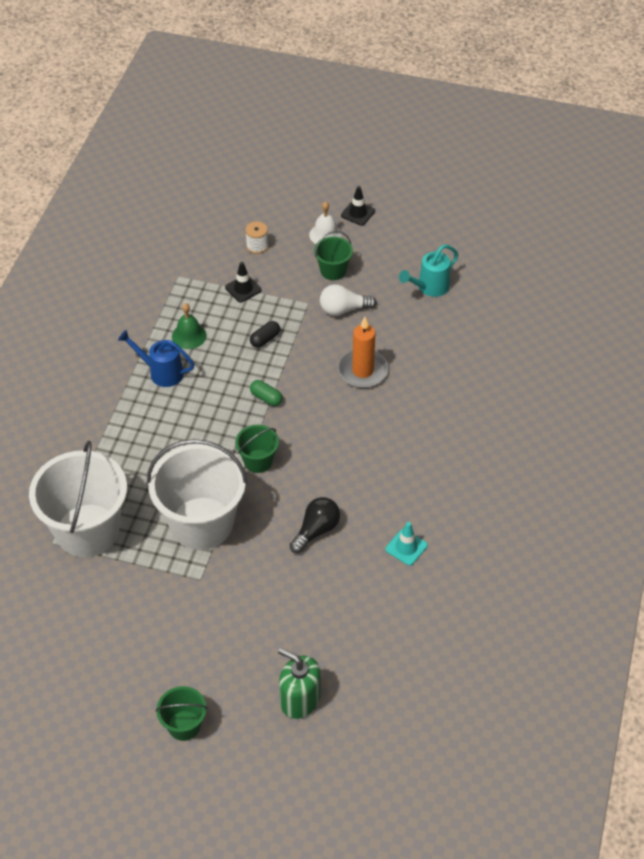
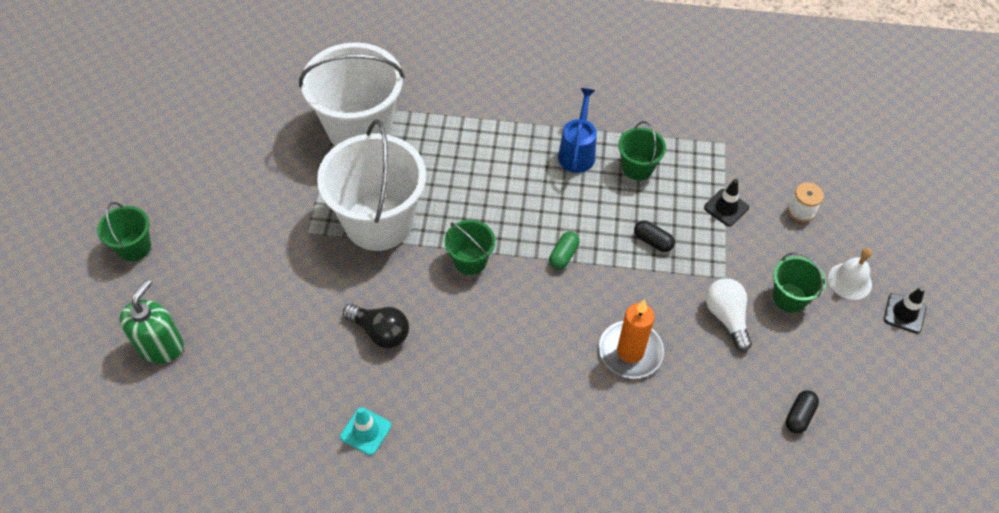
camera: 80 degrees right, 5 degrees up
(189, 336) = (637, 168): green bell -> green bucket
(429, 287) = (799, 416): turquoise watering can -> black capsule

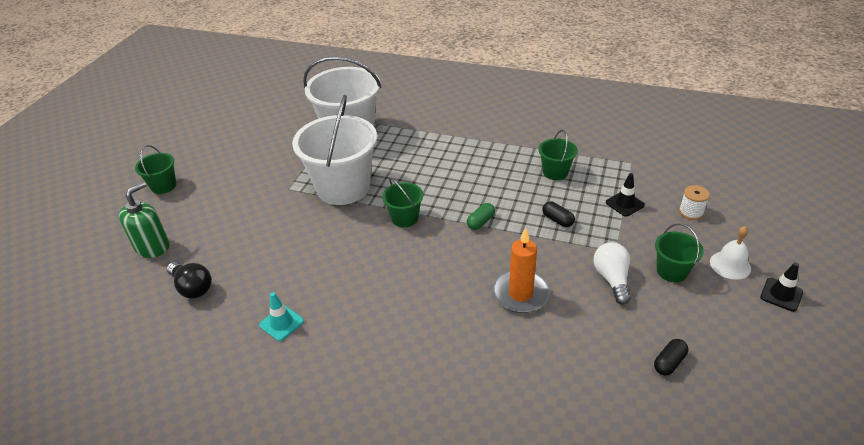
camera: 15 degrees right, 15 degrees down
(380, 332) = (318, 256): black light bulb -> black light bulb (192, 287)
(577, 152) = (509, 159): blue watering can -> none

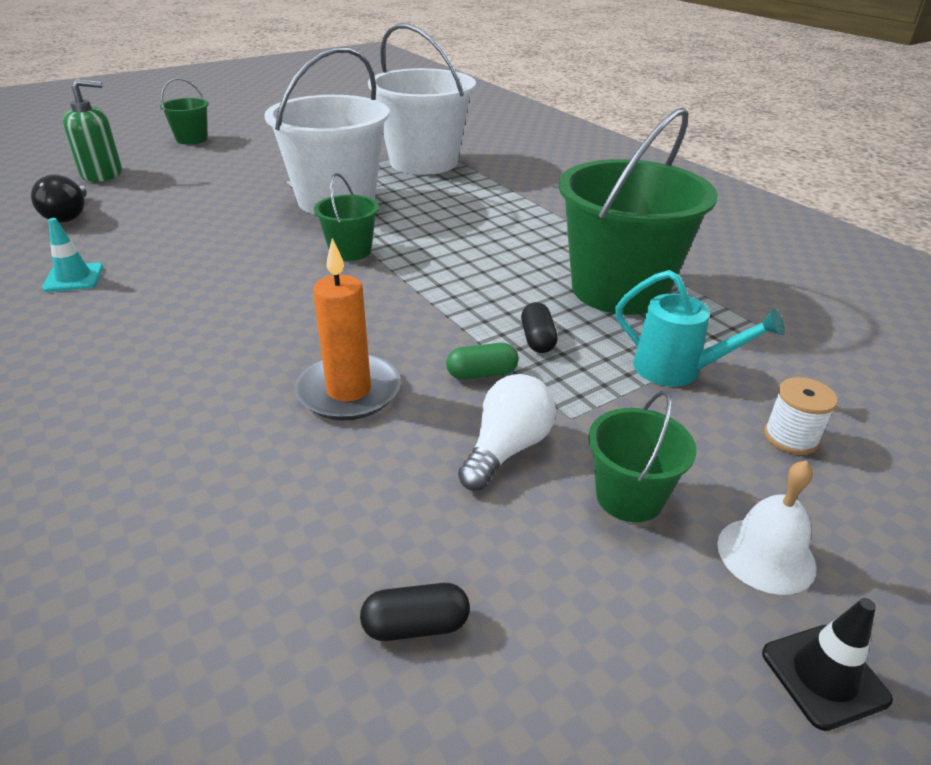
camera: 35 degrees right, 5 degrees down
(481, 222) = (430, 294): green capsule -> green capsule (482, 374)
(555, 172) = (619, 289): green bucket -> green bucket, size x2.11
(625, 204) = (677, 370): black traffic cone -> turquoise watering can

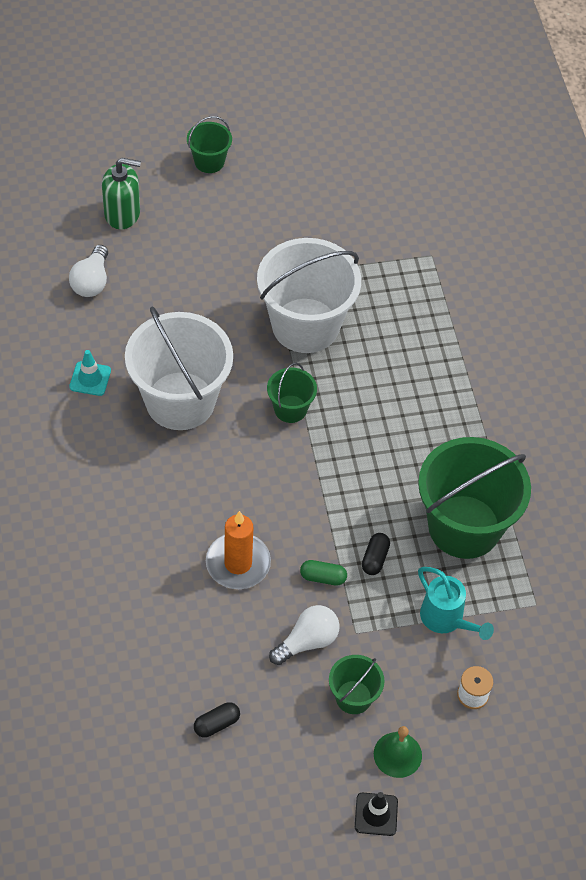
camera: 20 degrees right, 20 degrees up
(69, 215) = (91, 281): black light bulb -> white light bulb
(416, 625) = (216, 724): black capsule -> black capsule turned 45 degrees counterclockwise
(423, 162) = (408, 278): white bucket -> white bucket (180, 401)
(766, 555) = (397, 754): white bell -> green bell

